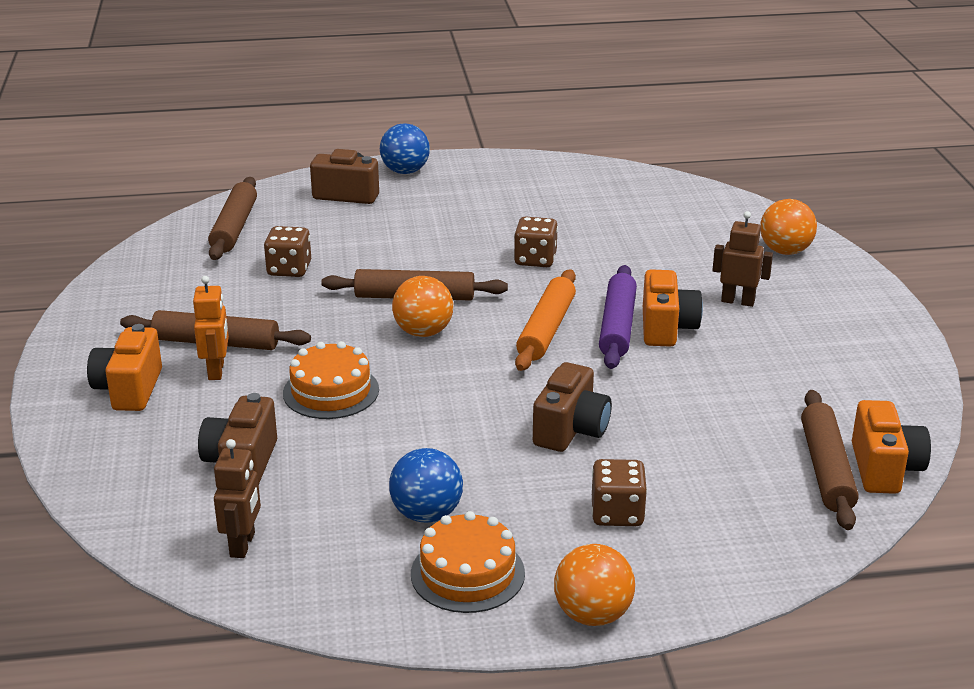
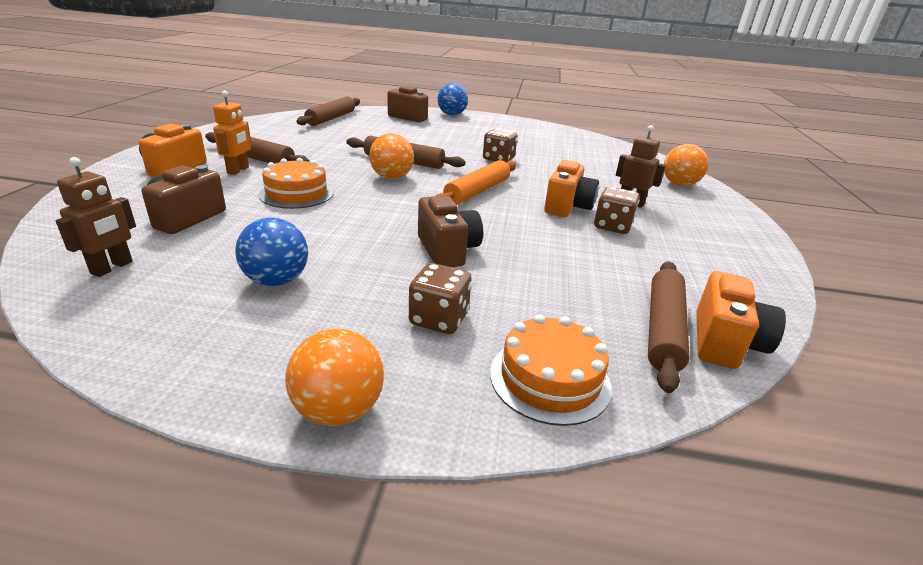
camera: 15 degrees right, 0 degrees up
(289, 269) = (341, 138): brown dice -> brown dice (612, 226)
(467, 573) = (259, 336): orange cake -> orange cake (550, 379)
(571, 430) = (447, 250): brown camera -> brown camera turned 60 degrees counterclockwise
(617, 326) = (530, 199): purple rolling pin -> none

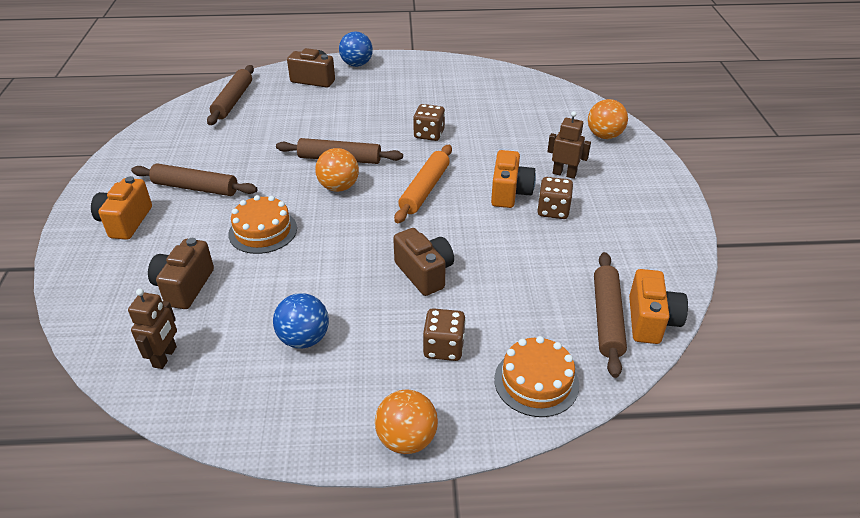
camera: 10 degrees left, 10 degrees up
(238, 170) = (189, 210): orange robot -> none

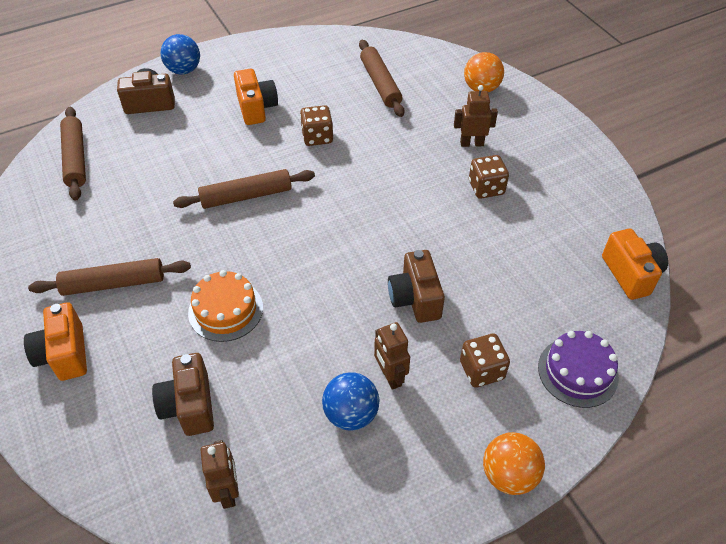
camera: 25 degrees left, 10 degrees up
(339, 187) = (268, 230): orange ball -> none
(358, 323) = (390, 376): none -> brown robot
(424, 189) = (355, 204): orange rolling pin -> none
(424, 273) = (415, 298): brown camera -> brown camera turned 135 degrees counterclockwise
(510, 193) = (436, 181): orange camera -> orange camera (256, 108)
(536, 382) = (577, 372): orange cake -> purple cake
(607, 318) = (596, 285): brown rolling pin -> brown rolling pin (380, 84)

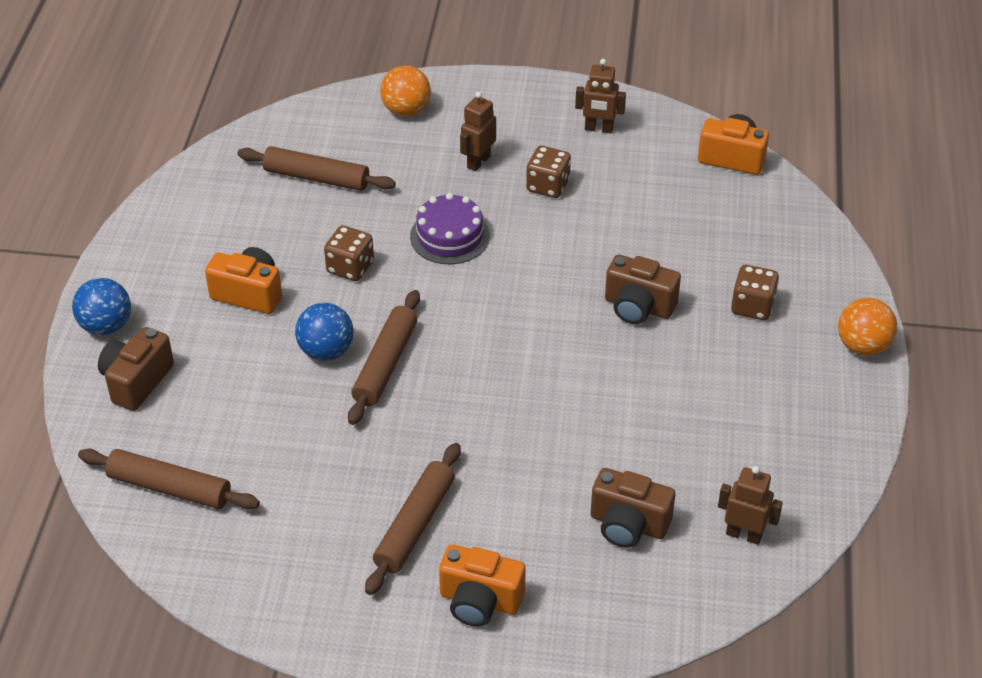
camera: 55 degrees left, 5 degrees down
(225, 310) = (532, 449): orange cake -> none
(351, 414) = (729, 414): blue ball -> blue ball (326, 351)
(390, 376) = (710, 368): brown robot -> brown robot (599, 129)
(577, 372) = (801, 250): purple cake -> purple cake (450, 236)

